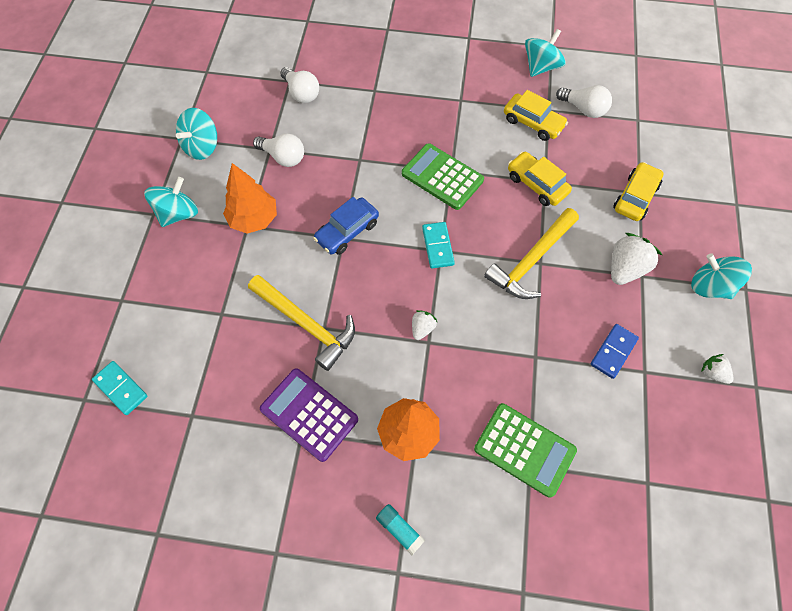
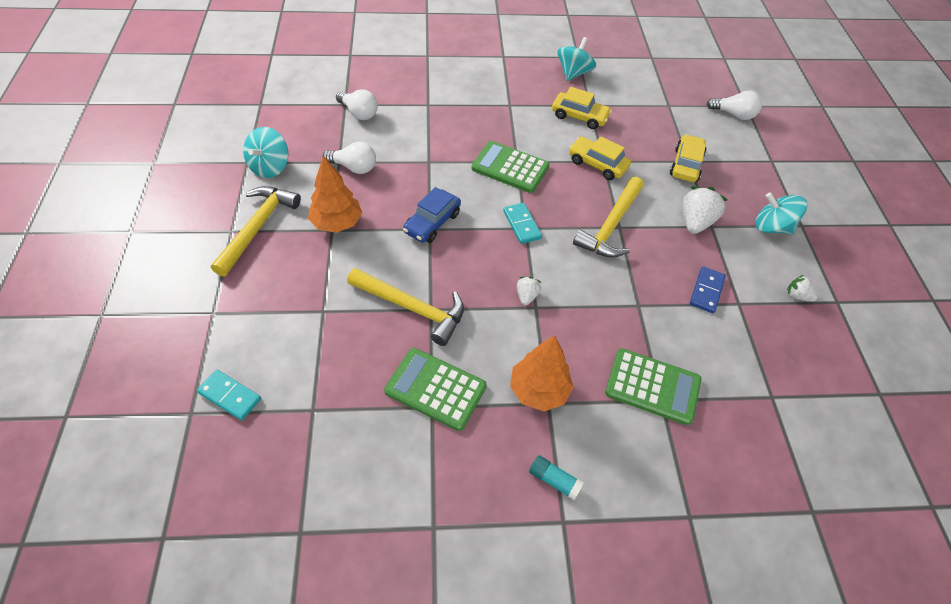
camera: 15 degrees left, 10 degrees down
(178, 213) = (258, 227): turquoise spinning top -> yellow hammer
(309, 414) = (435, 389): purple calculator -> green calculator
(583, 109) = (620, 102): white light bulb -> white light bulb (733, 114)

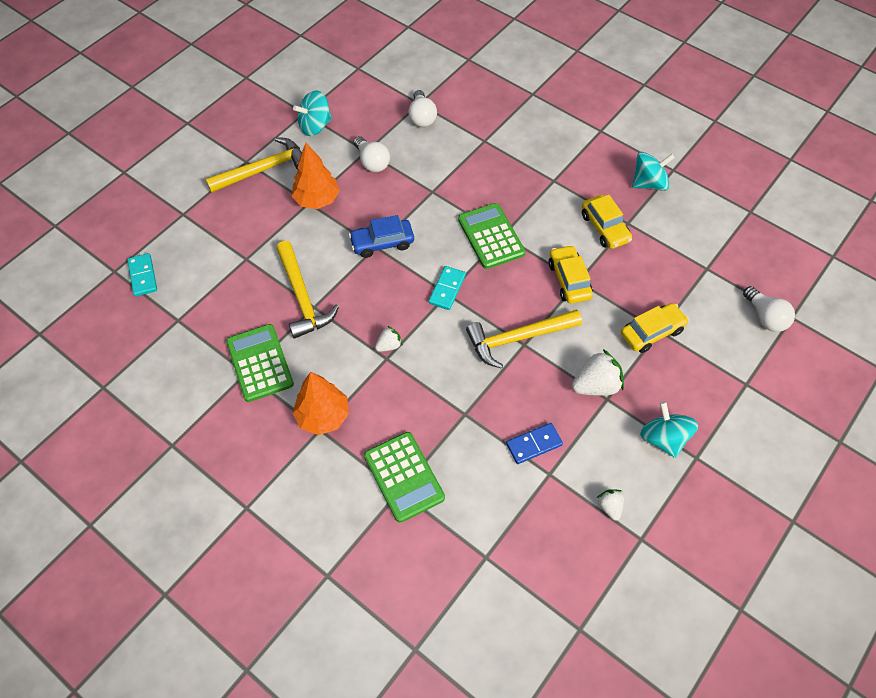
camera: 45 degrees right, 5 degrees up
(554, 480) = (268, 479): turquoise glue stick -> none

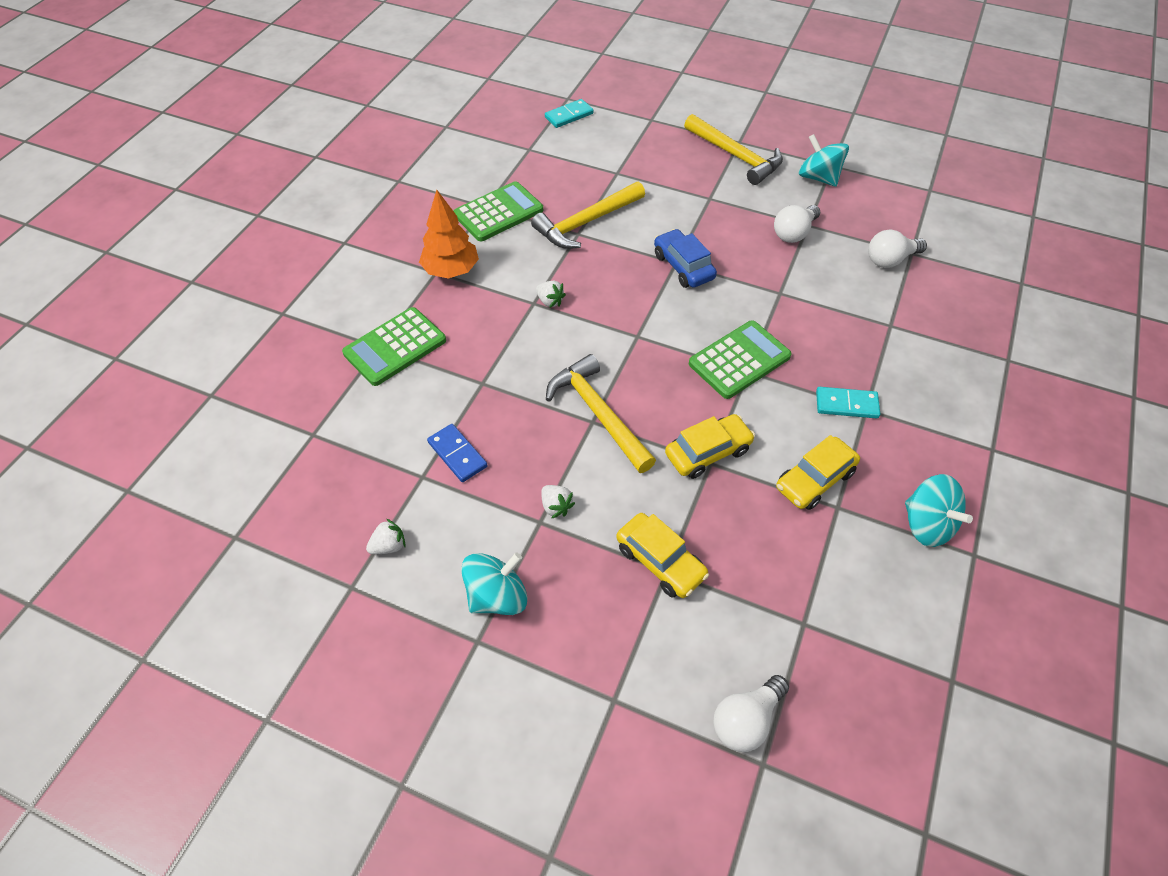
camera: 75 degrees right, 5 degrees down
(317, 199) = (716, 203): orange tree -> none
(447, 289) = (643, 334): turquoise domino -> turquoise domino (846, 404)
(596, 385) = (556, 506): white strawberry -> white strawberry, size x0.55

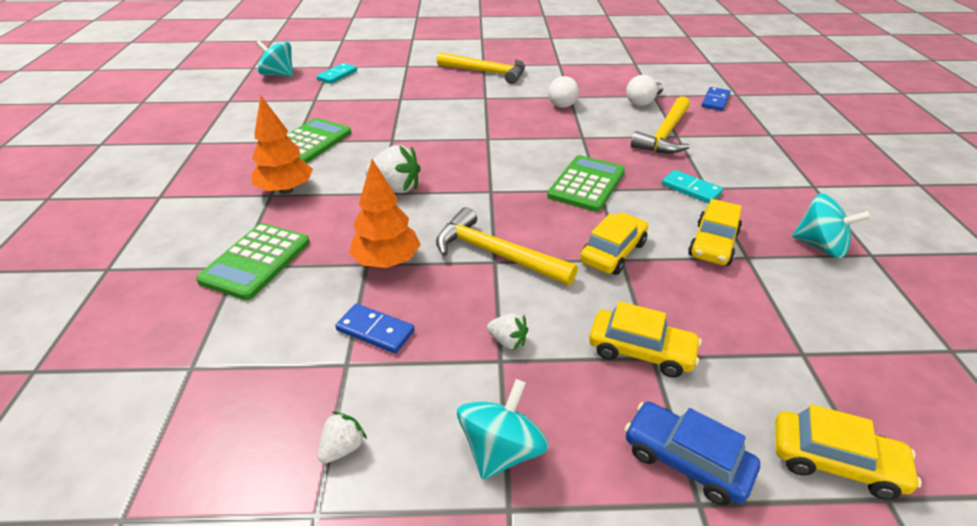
camera: 25 degrees left, 15 degrees down
(500, 387) = (387, 261): none -> orange tree
(550, 301) = (396, 188): white strawberry -> white strawberry, size x1.81
(586, 223) = (394, 132): yellow hammer -> yellow hammer (665, 135)
(683, 266) = (495, 139): blue car -> blue car (685, 460)
(746, 720) = (835, 462): white light bulb -> yellow car
(818, 178) = (555, 72): turquoise spinning top -> turquoise spinning top (278, 75)
(846, 404) = (691, 189): turquoise domino -> turquoise domino turned 60 degrees clockwise
(983, 285) = (715, 101): none -> blue domino

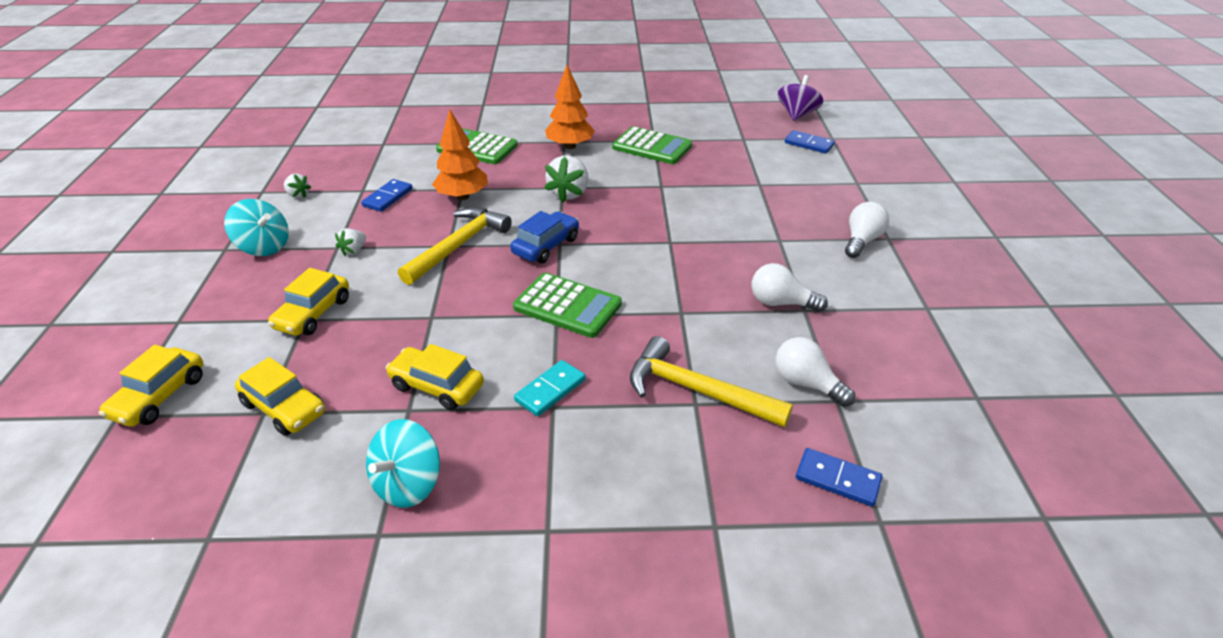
camera: 90 degrees right, 0 degrees up
(278, 75) = (797, 114): turquoise spinning top -> purple spinning top
(337, 75) = (809, 144): turquoise domino -> blue domino
(487, 72) = (861, 241): yellow hammer -> white light bulb
(613, 252) = (442, 312): yellow car -> yellow car (284, 408)
(685, 460) = (209, 321): blue car -> blue car (546, 246)

